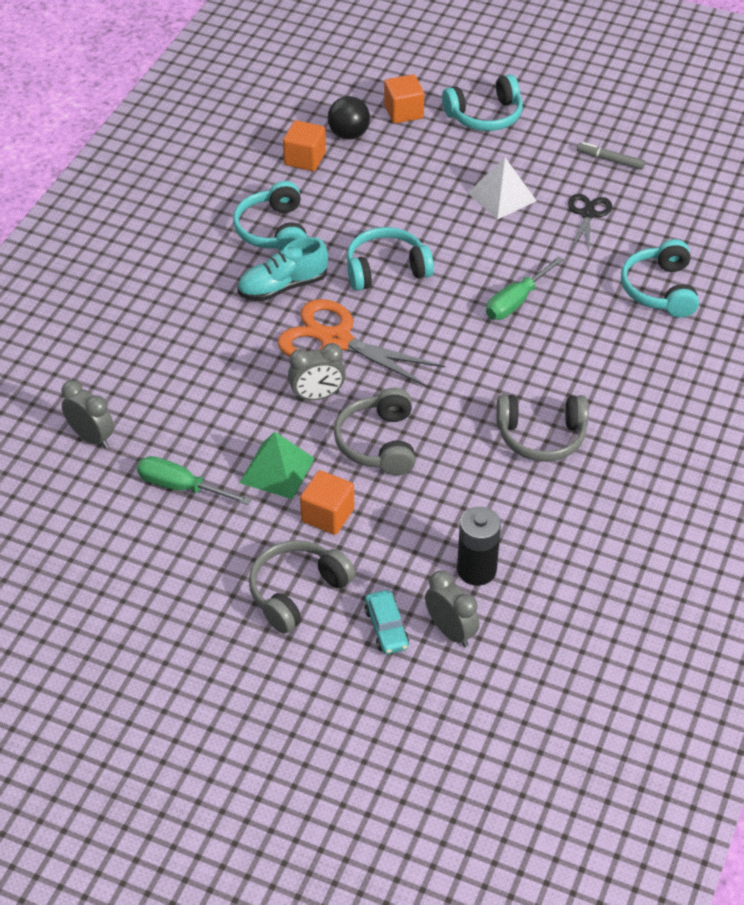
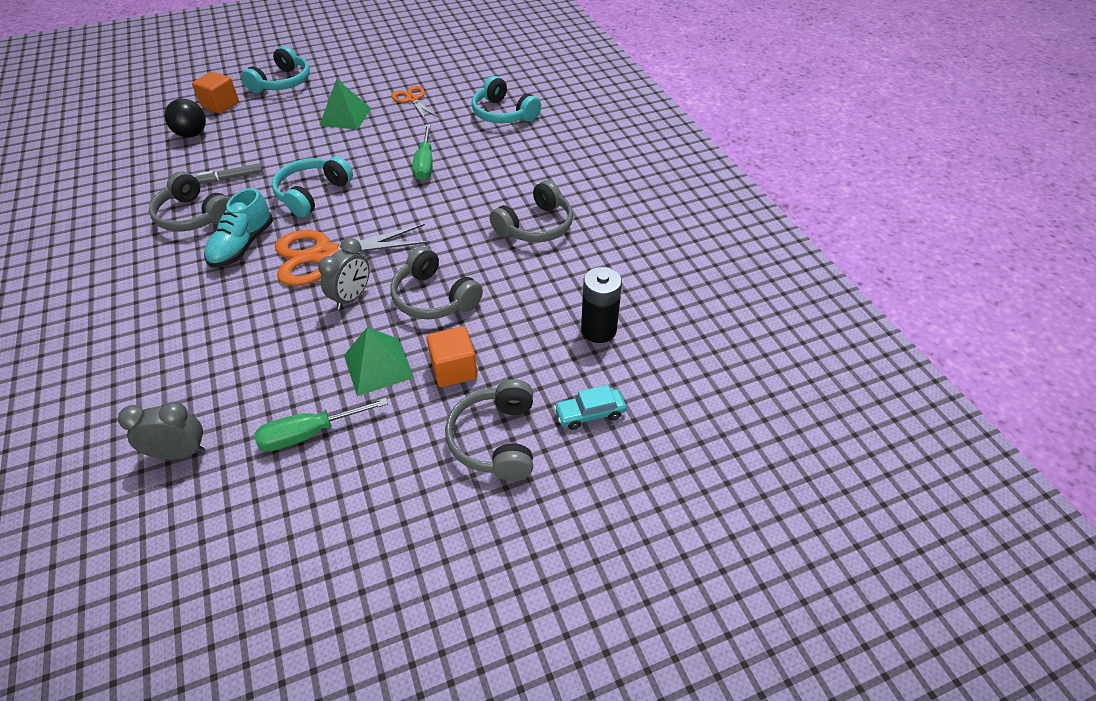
camera: 45 degrees left, 0 degrees up
(273, 231) = (194, 216): turquoise headphones -> grey headphones
(305, 159) = (172, 163): orange cube -> none
(386, 628) = (590, 413): turquoise car -> turquoise car turned 135 degrees clockwise
(450, 631) = (633, 381): grey clock -> none
(502, 196) = (345, 116): white pyramid -> green pyramid
(588, 214) = (412, 99): black scissors -> orange scissors
(610, 160) = (391, 69): grey marker -> grey marker (230, 178)

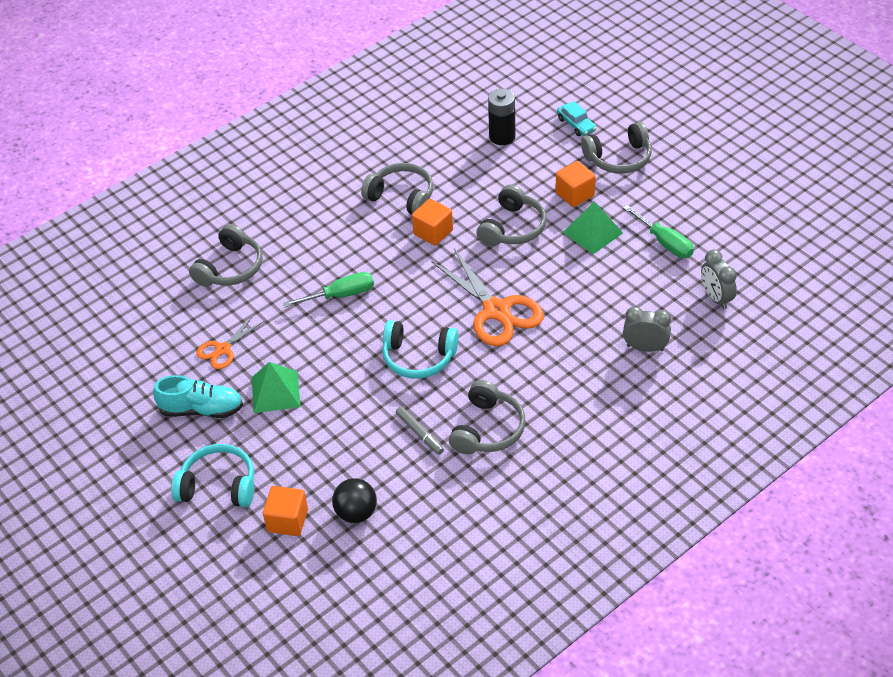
camera: 105 degrees left, 0 degrees up
(242, 245) = (510, 371): turquoise shoe -> turquoise shoe (201, 409)
(352, 297) = (535, 274): grey clock -> grey clock (645, 348)
(467, 237) = (433, 232): none -> orange cube
(503, 114) = (230, 268): turquoise headphones -> grey headphones

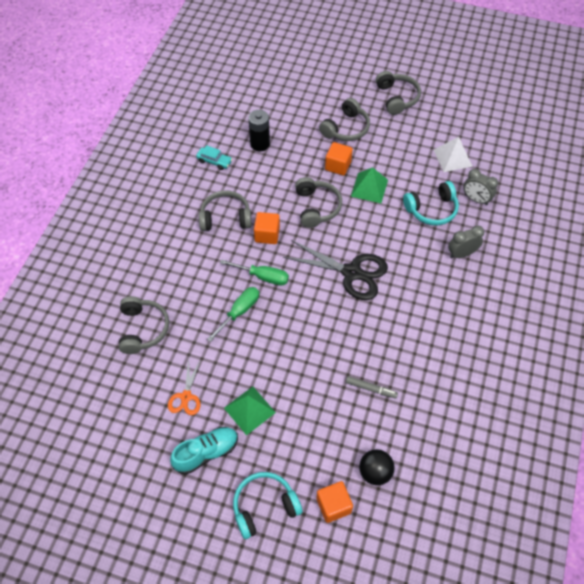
camera: 35 degrees left, 10 degrees up
(418, 358) = (327, 333): turquoise headphones -> turquoise headphones (432, 210)
(488, 429) = (411, 362): grey headphones -> grey headphones (397, 98)
(496, 311) = (352, 272): orange scissors -> black scissors
(576, 124) = (301, 115): turquoise car -> turquoise car (214, 161)
(664, 242) = (417, 175): green screwdriver -> green screwdriver (262, 276)
(726, 241) = (452, 158): none -> white pyramid

